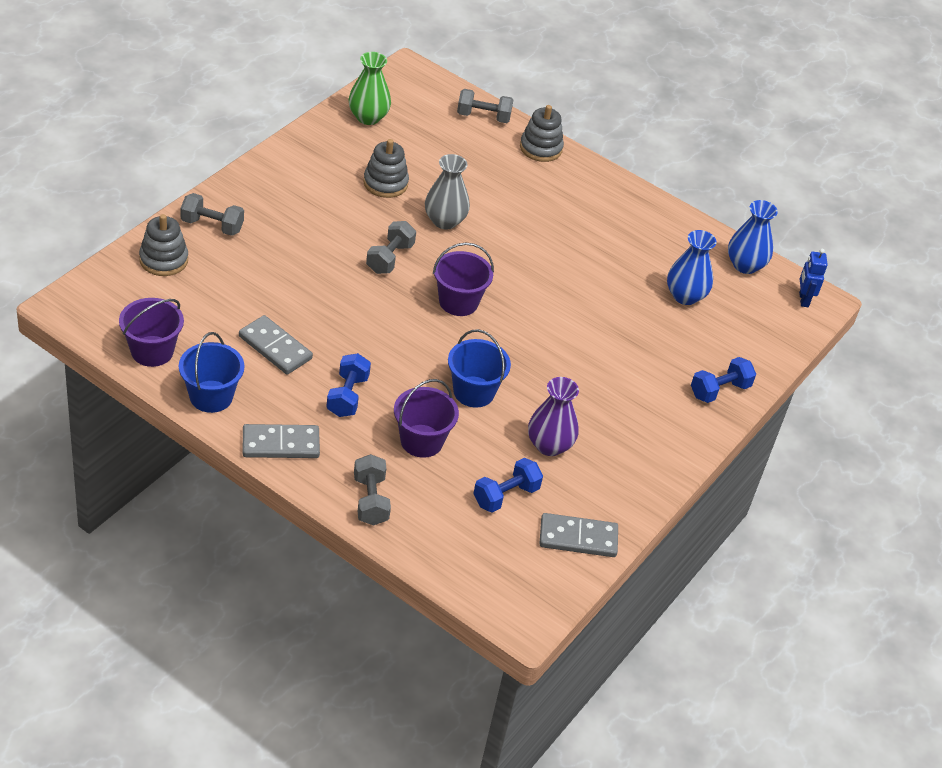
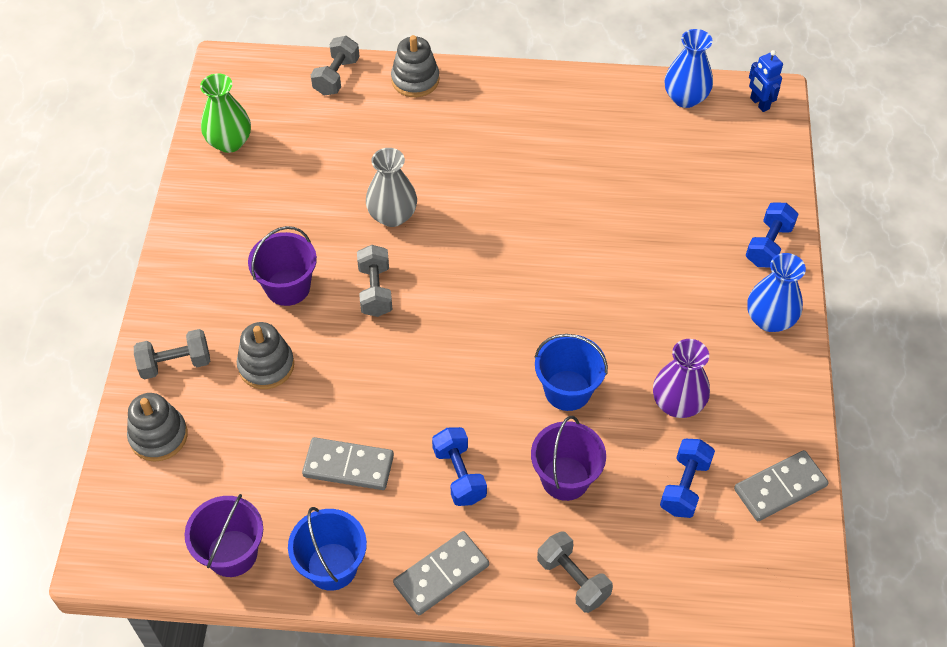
camera: 25 degrees left, 10 degrees up
(385, 183) = (305, 207): grey stacking toy -> grey stacking toy (266, 365)
(458, 302) = (476, 299): purple bucket -> purple bucket (288, 287)
(483, 117) = (336, 76): grey dumbbell -> grey dumbbell turned 45 degrees counterclockwise
(685, 296) = (662, 163): blue vase -> blue vase (769, 319)

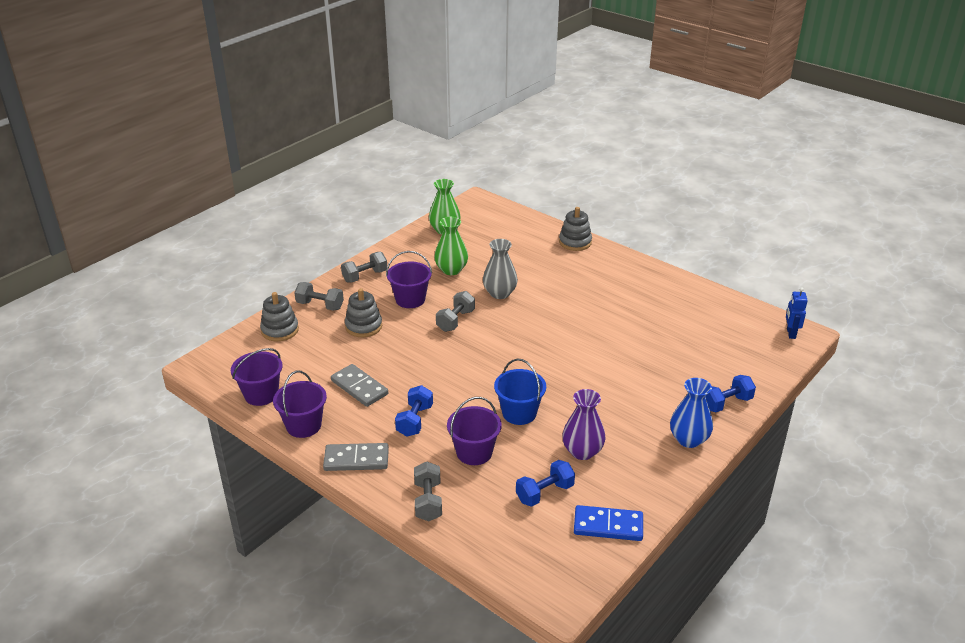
camera: 35 degrees right, 20 degrees down
(298, 208) = (451, 270): none -> green vase
(332, 566) = (303, 425): blue bucket -> purple bucket
(336, 76) = (531, 225): grey dumbbell -> grey dumbbell (365, 276)
(685, 98) = (740, 311): blue vase -> none
(780, 487) = (608, 525): grey domino -> blue domino

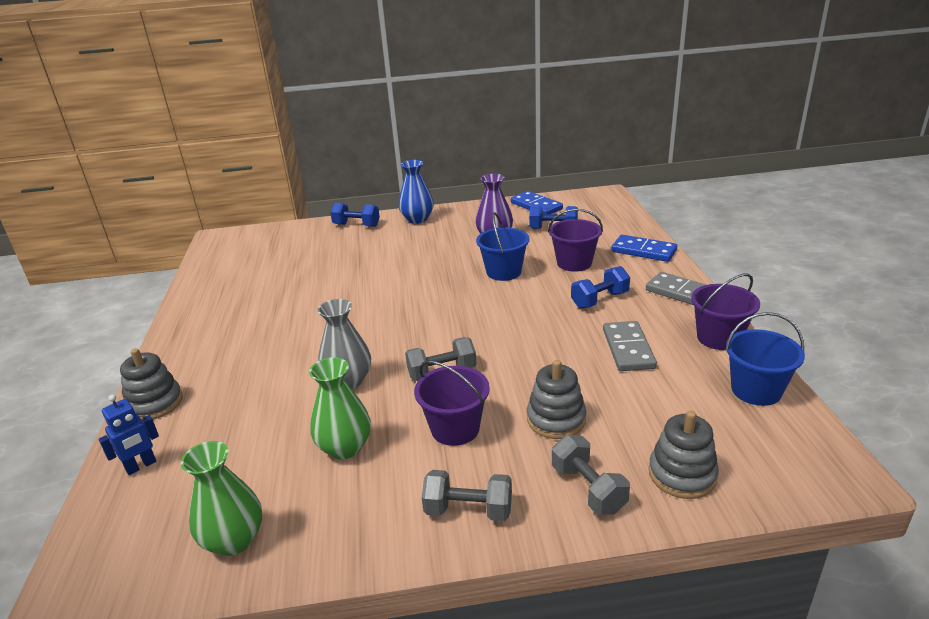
camera: 135 degrees left, 5 degrees down
(261, 394) = (756, 390): purple bucket -> blue bucket
(428, 501) = (643, 251): grey dumbbell -> blue domino
(790, 333) = (224, 240): blue robot -> blue robot (141, 466)

